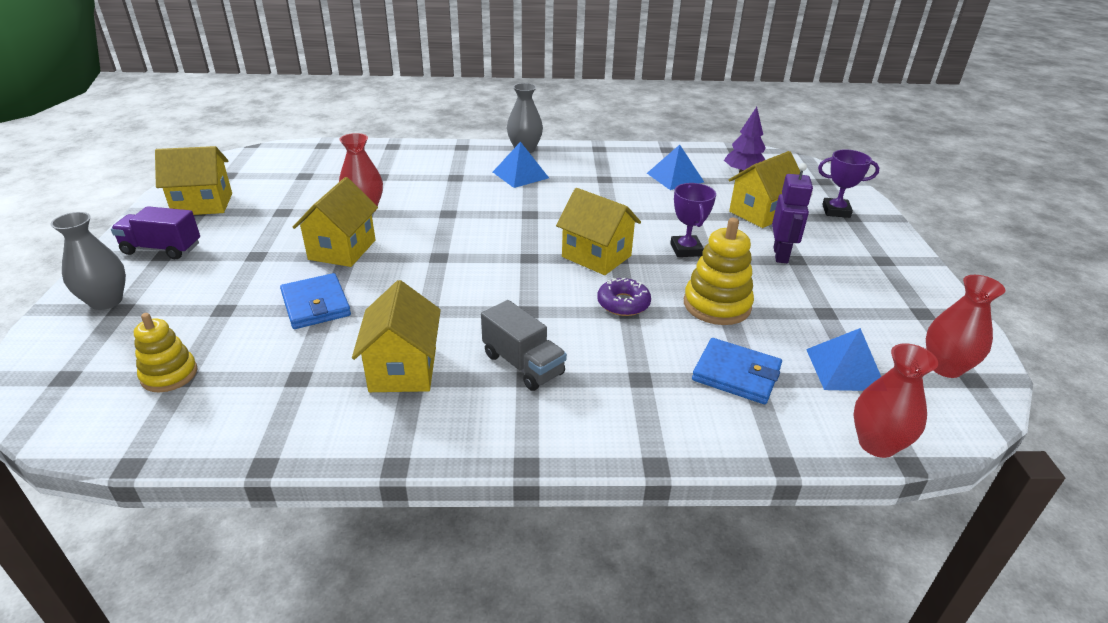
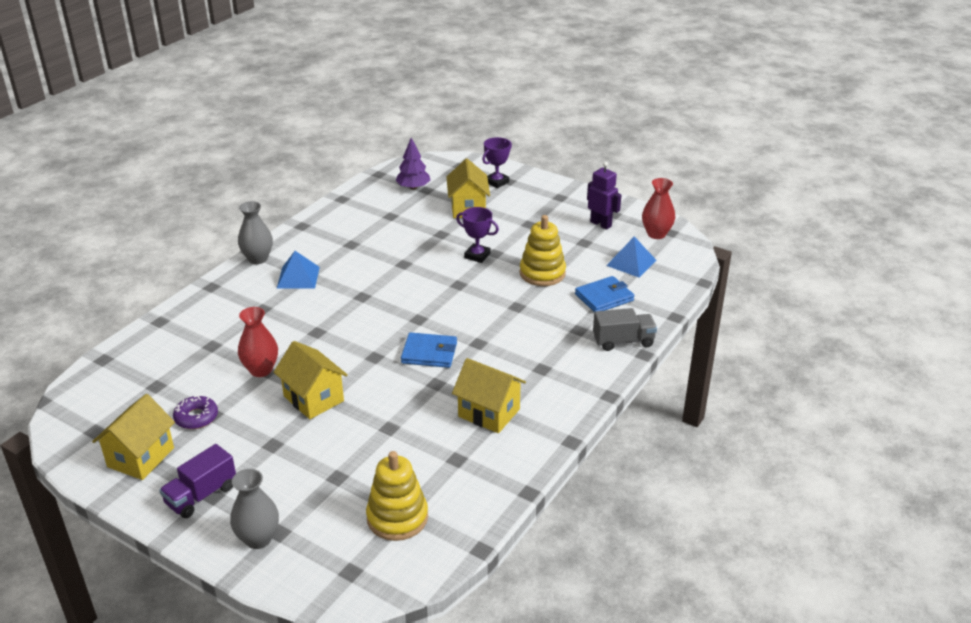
camera: 55 degrees left, 0 degrees up
(169, 375) = (397, 517): yellow stacking toy -> yellow stacking toy, size x1.50
(316, 305) = (377, 431): blue wallet -> blue wallet (429, 353)
(523, 364) = (528, 365): grey truck -> grey truck (623, 341)
(596, 256) = (447, 292): yellow house -> none
(623, 303) = (507, 304): purple donut -> purple donut (196, 417)
(675, 177) = (385, 216): blue pyramid -> none
(781, 255) = (519, 226): purple robot -> purple robot (601, 224)
(877, 444) = (685, 284): red vase -> none

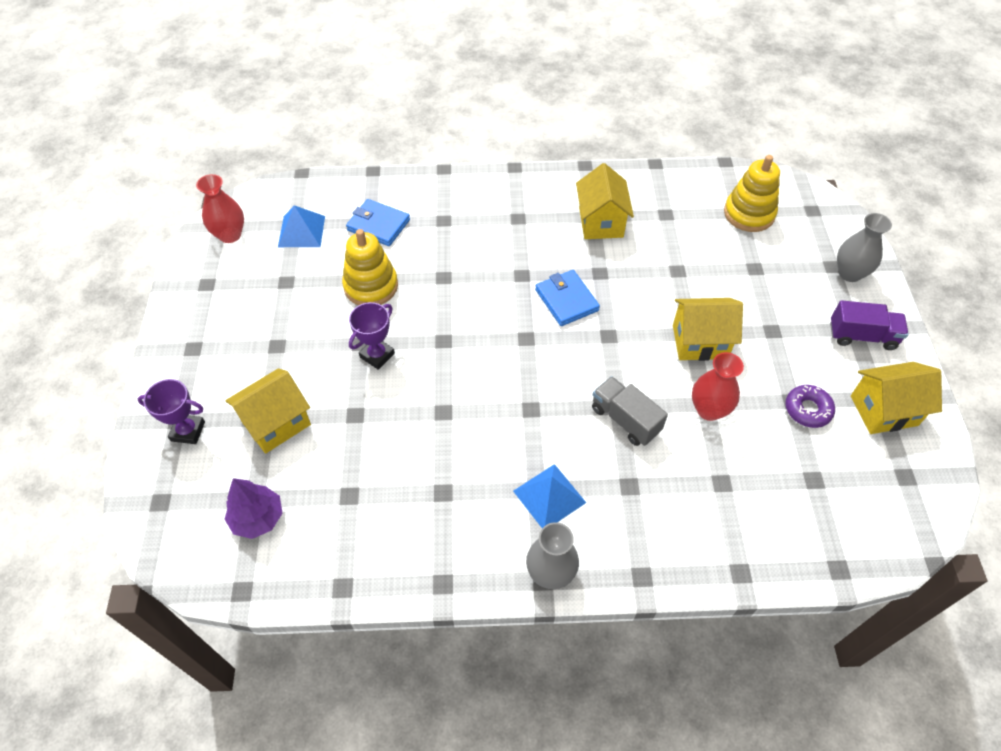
camera: 125 degrees left, 20 degrees up
(313, 398) = (699, 342): yellow house -> yellow house turned 75 degrees clockwise
(477, 256) = (377, 355): purple trophy -> purple trophy turned 45 degrees clockwise
(601, 224) = (236, 285): purple robot -> none
(623, 341) = (436, 187): grey truck -> grey truck (625, 419)

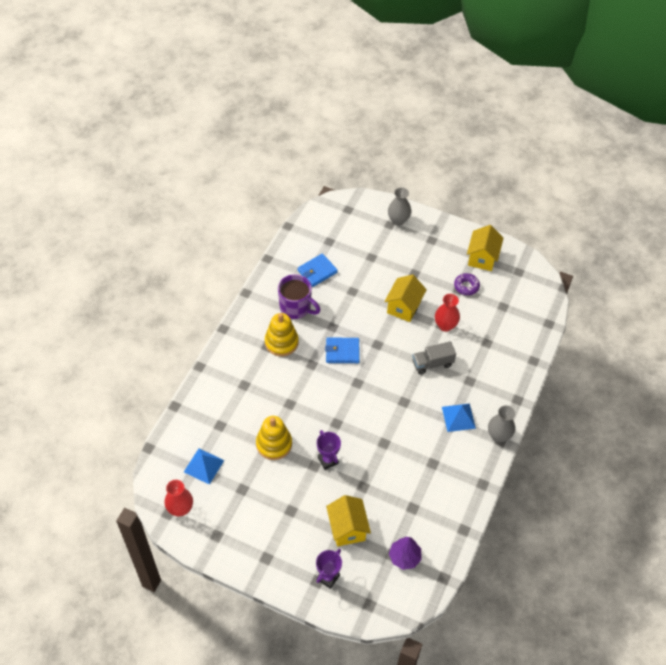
camera: 65 degrees left, 0 degrees up
(378, 225) = (226, 421): blue wallet -> blue wallet (317, 271)
(601, 222) = (296, 308): yellow house -> purple mug
(749, 214) = (333, 238): yellow stacking toy -> yellow stacking toy (281, 342)
(862, 336) = (438, 240): purple truck -> none

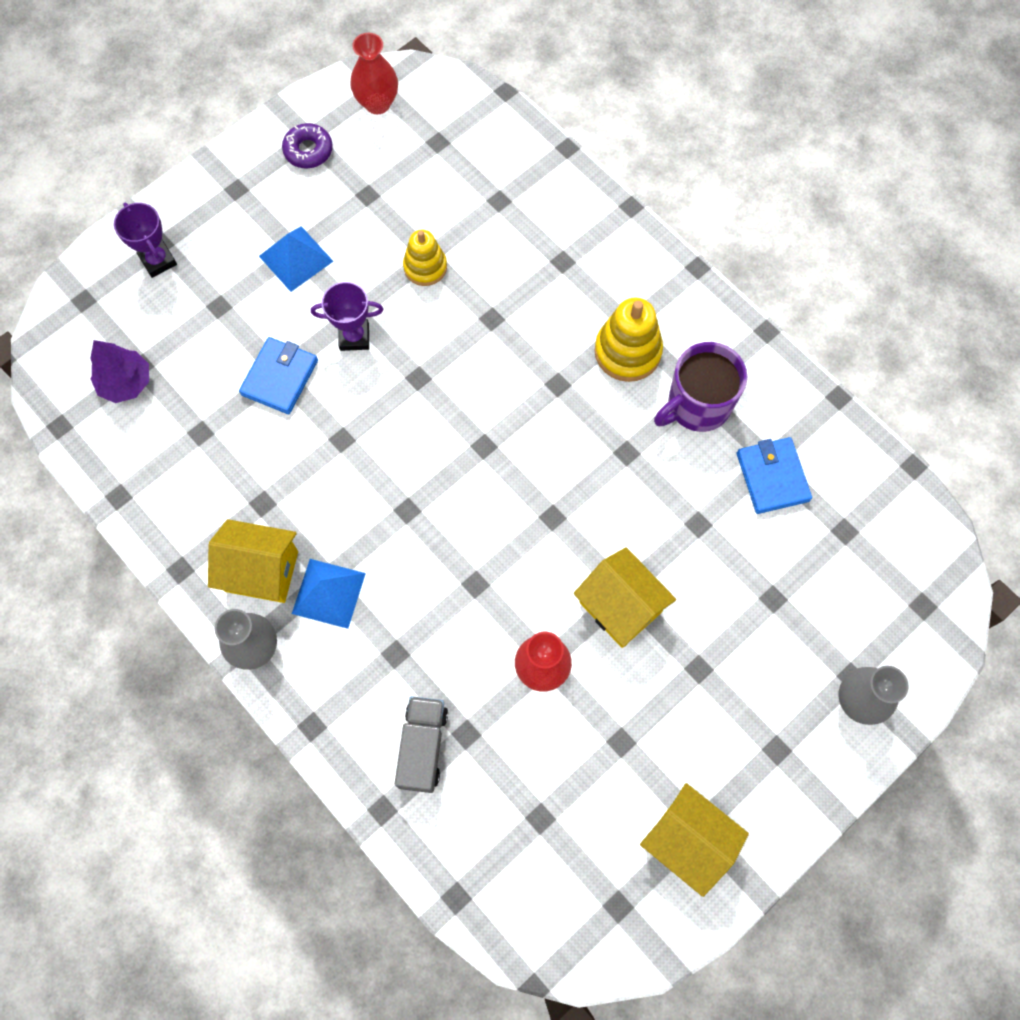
camera: 115 degrees right, 15 degrees up
(204, 466) = (435, 155): blue pyramid -> blue pyramid (296, 258)
(274, 444) = (425, 267): yellow stacking toy -> yellow stacking toy, size x0.66
(342, 351) = (563, 447): blue wallet -> blue wallet (280, 377)
(347, 528) = (220, 319): yellow house -> yellow house (262, 571)
(432, 363) = (465, 601): grey truck -> grey truck (423, 747)
(466, 286) = (622, 764): purple donut -> purple donut (308, 150)

